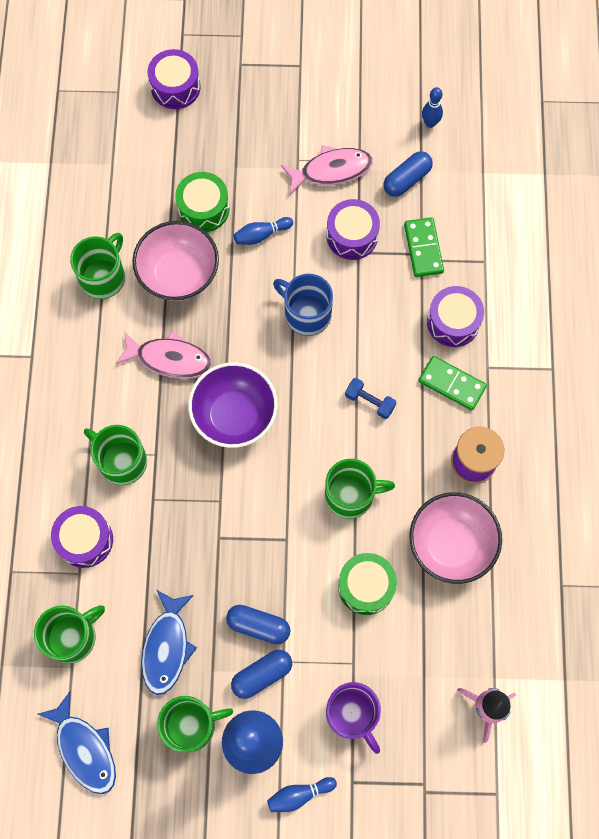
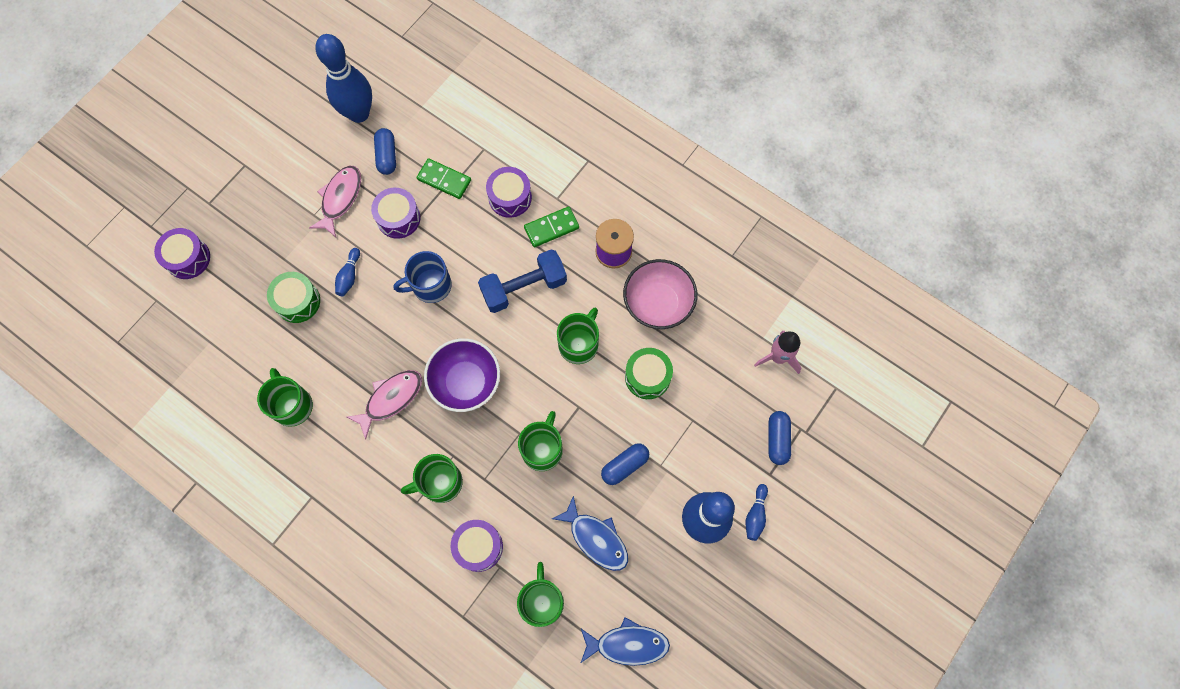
camera: 55 degrees left, 0 degrees up
(179, 274) = (333, 351): pink bowl -> none
(191, 725) = (661, 557): green mug -> green mug (542, 449)
(262, 675) = (659, 486): blue capsule -> blue capsule (777, 440)
(352, 714) = (725, 444): purple mug -> none
(369, 401) = (524, 287): blue dumbbell -> blue dumbbell, size x2.03
(430, 123) = (359, 113): blue bowling pin -> blue bowling pin, size x2.44

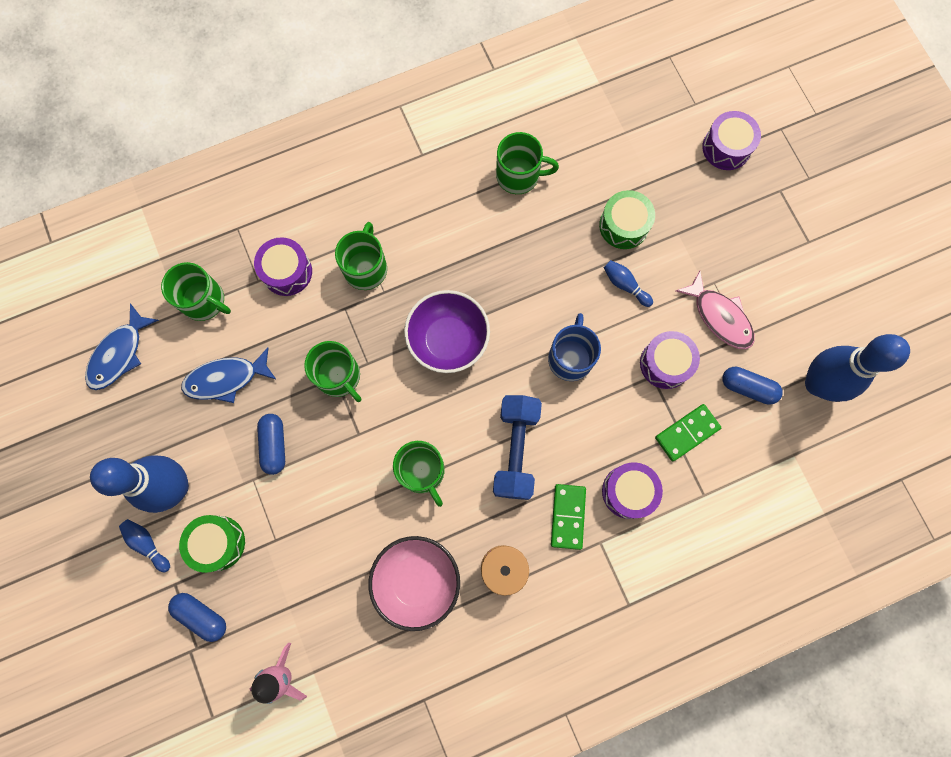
camera: 120 degrees right, 5 degrees up
(391, 399) = (472, 263): pink fish -> none
(647, 377) = (346, 521): green drum -> green drum (218, 543)

